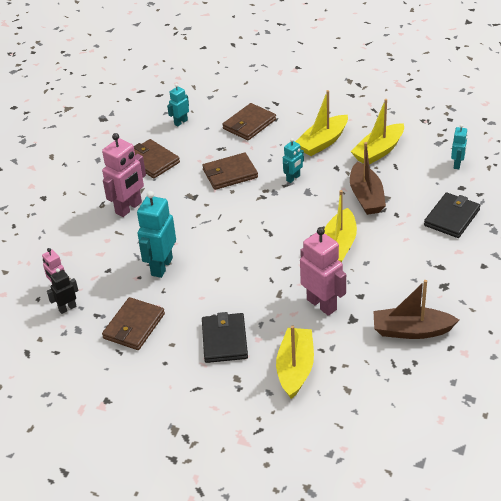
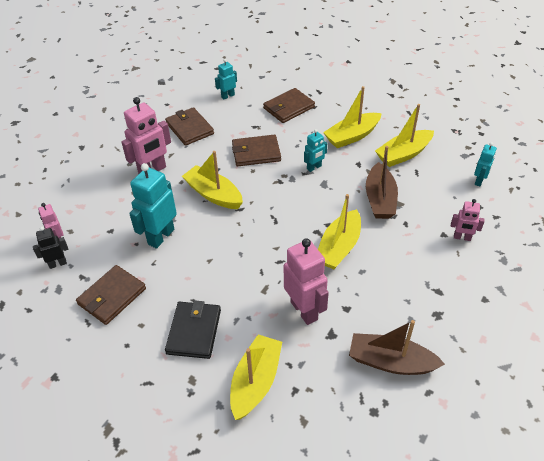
camera: 10 degrees right, 5 degrees up
(200, 220) = (213, 194): none -> yellow boat
(452, 217) = (462, 237): black wallet -> pink robot

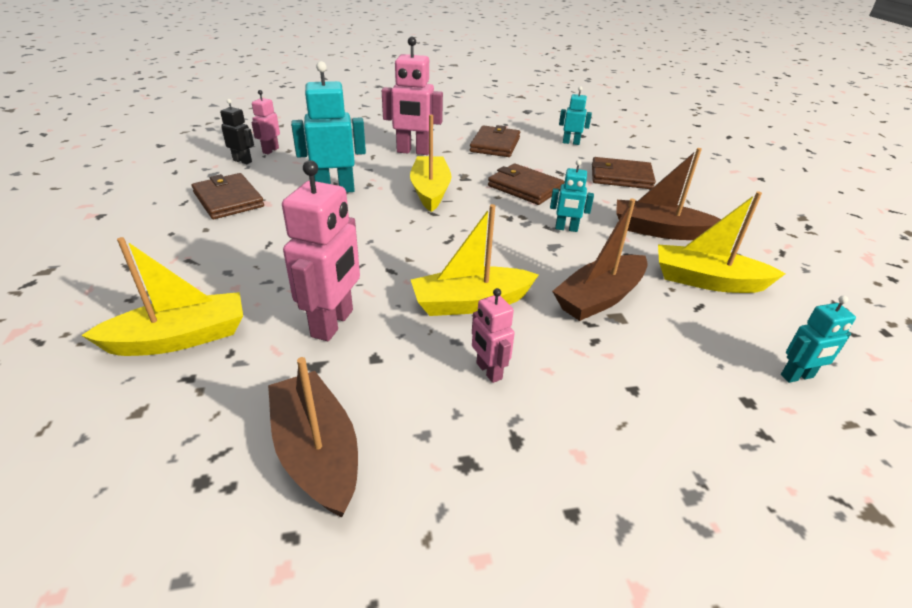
camera: 45 degrees right, 10 degrees down
(112, 296) = (228, 199): brown wallet -> brown wallet turned 60 degrees clockwise
(194, 331) = (224, 262): black wallet -> none
(352, 136) = (660, 231): yellow boat -> brown boat
(462, 237) = (658, 413): pink robot -> pink robot (488, 371)

